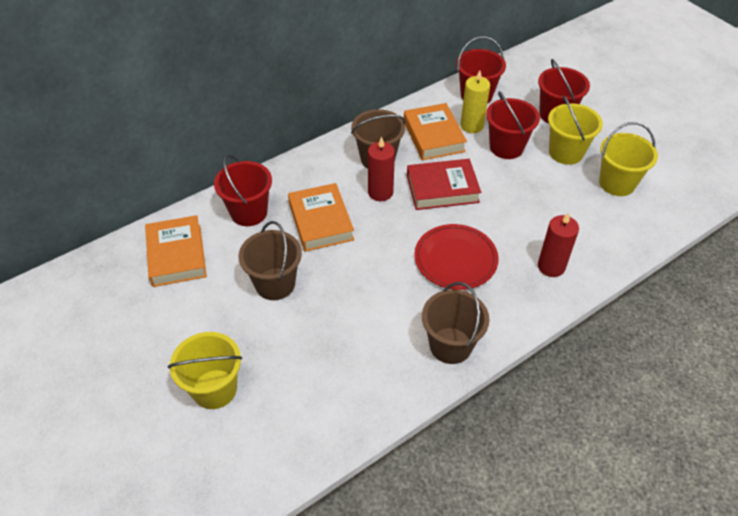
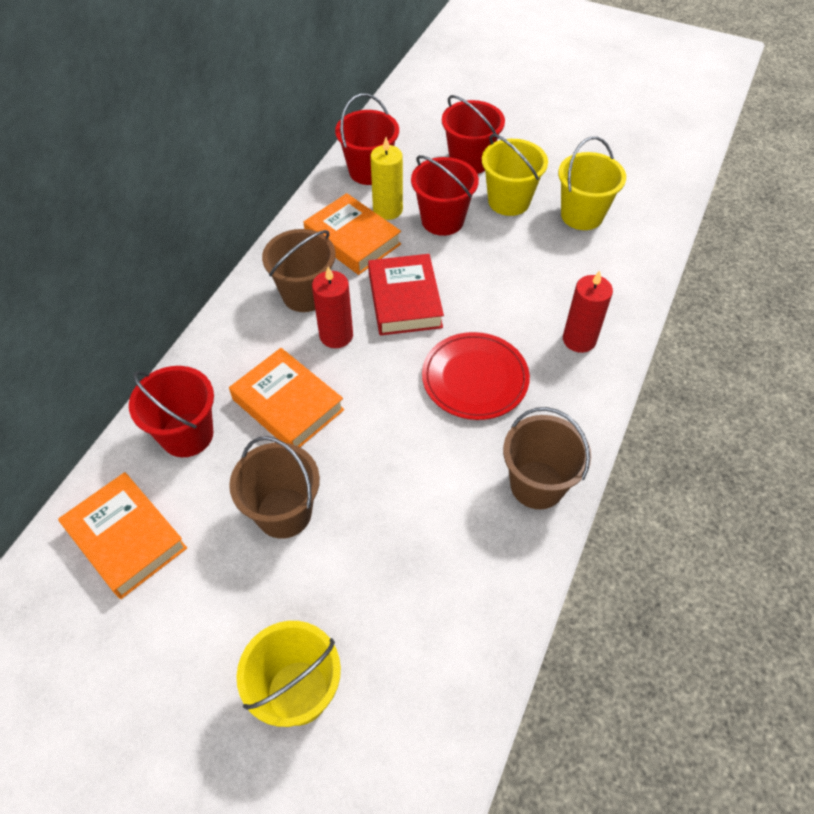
camera: 30 degrees left, 5 degrees up
(442, 189) = (405, 300): red book -> red book turned 60 degrees counterclockwise

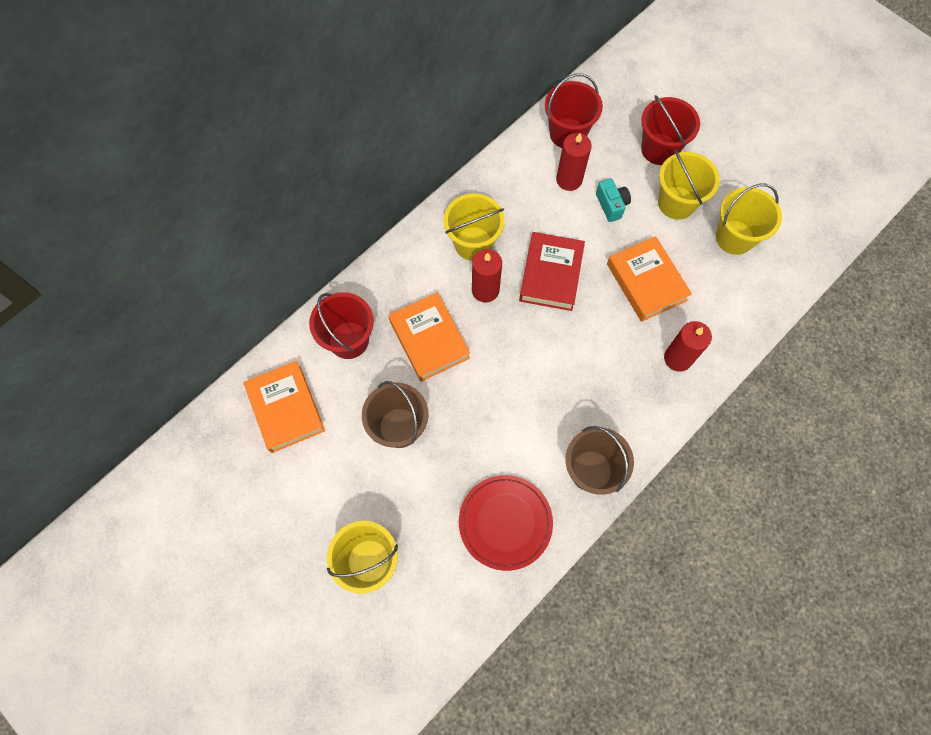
camera: 20 degrees right, 15 degrees up
(305, 294) = (473, 243): brown bucket -> yellow bucket
(352, 240) = (529, 201): orange book -> orange book (646, 282)
(387, 210) = (569, 179): yellow candle -> red candle
(442, 220) = (611, 205): red bucket -> turquoise camera
(475, 378) = (579, 365): red plate -> red plate (505, 522)

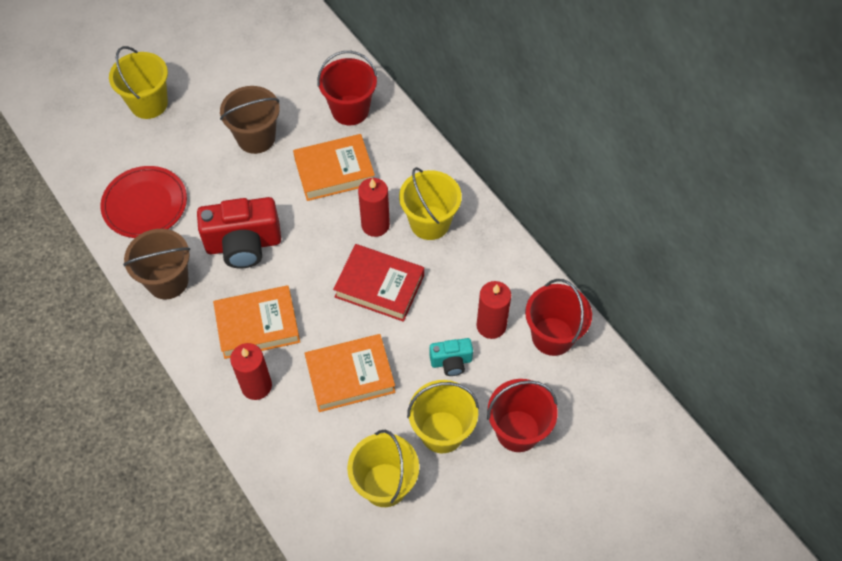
camera: 100 degrees right, 10 degrees down
(286, 409) = (297, 60): orange book -> orange book (257, 325)
(533, 407) = (243, 244): none -> red camera

